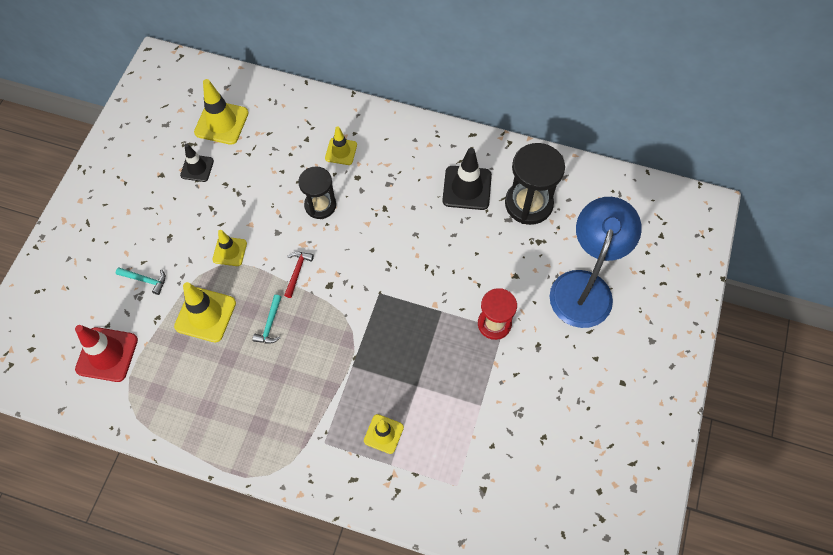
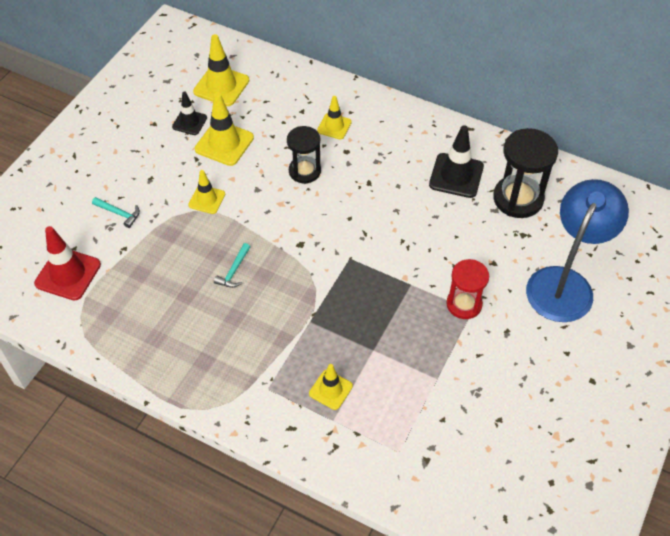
camera: 10 degrees right, 10 degrees down
(205, 315) = (171, 253): yellow traffic cone -> yellow traffic cone (224, 143)
(297, 272) = (270, 227): red hammer -> none

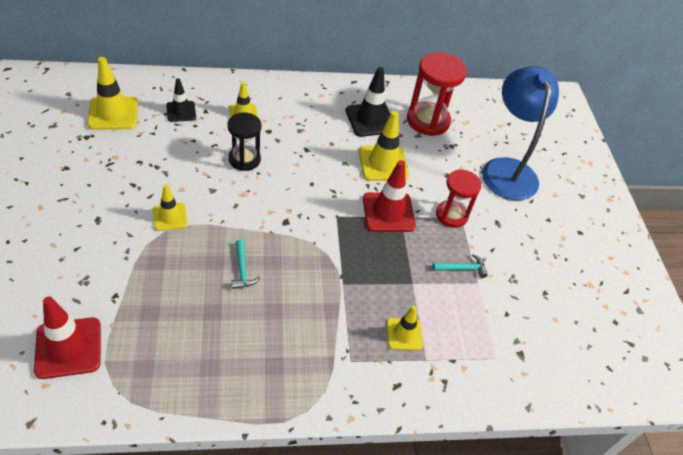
camera: 40 degrees left, 5 degrees down
(119, 213) = (86, 264): turquoise hammer -> turquoise hammer (462, 268)
(189, 122) = (103, 154): black traffic cone -> black traffic cone (181, 111)
(224, 143) = (152, 161): yellow traffic cone -> yellow traffic cone (383, 163)
(402, 275) = (388, 212): none -> red traffic cone
(518, 199) = (428, 121): black hourglass -> red hourglass

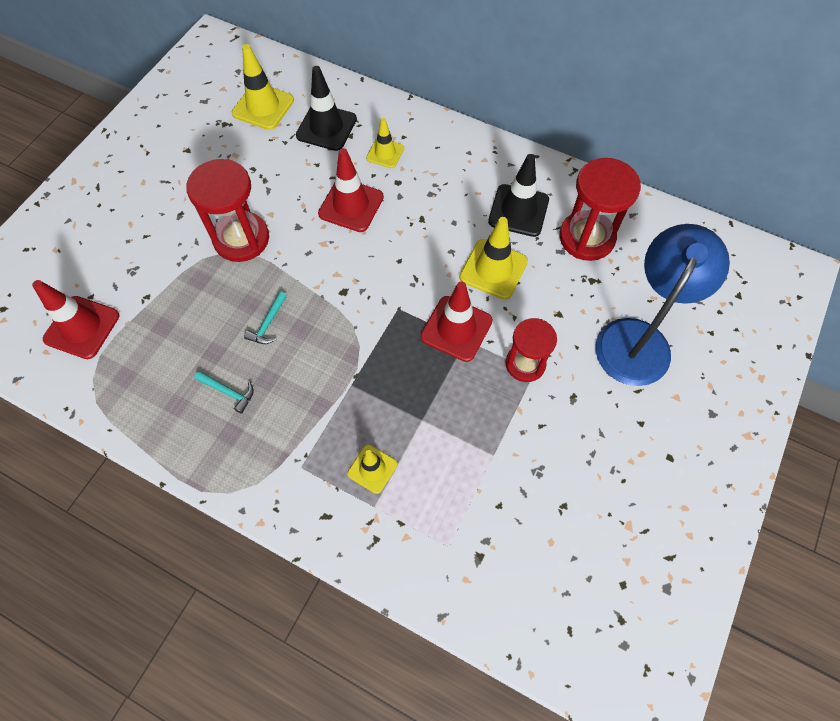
camera: 40 degrees right, 15 degrees up
(170, 217) = (241, 239): yellow traffic cone -> red hourglass
(181, 111) = (326, 127): black traffic cone -> black traffic cone, size x1.62
(244, 159) = (351, 205): black hourglass -> red traffic cone
(462, 268) = (489, 430): turquoise hammer -> turquoise hammer (228, 392)

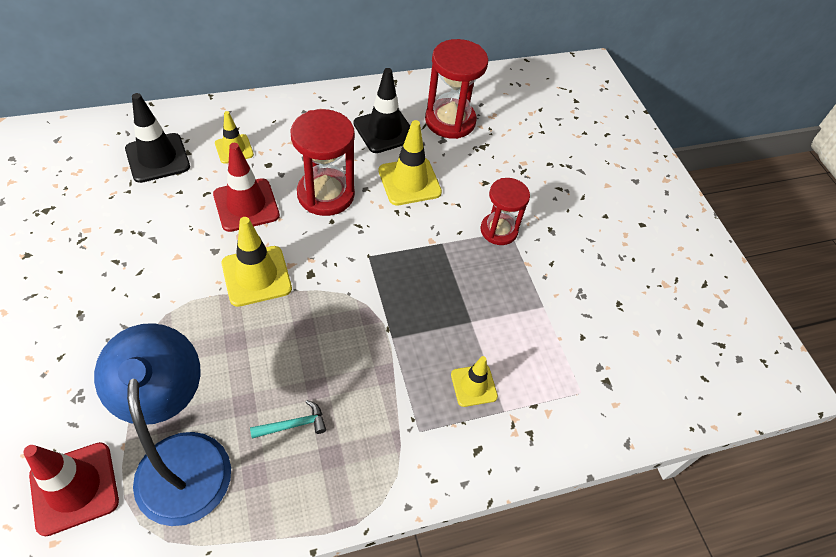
camera: 50 degrees left, 10 degrees down
(241, 239) = (169, 294): red hourglass -> red hourglass (326, 194)
(263, 107) = (73, 174): yellow traffic cone -> yellow traffic cone (256, 276)
(268, 323) = (270, 344): turquoise hammer -> none
(456, 329) = (427, 240): red traffic cone -> none
(639, 338) = (549, 164): blue lamp -> blue lamp (182, 457)

